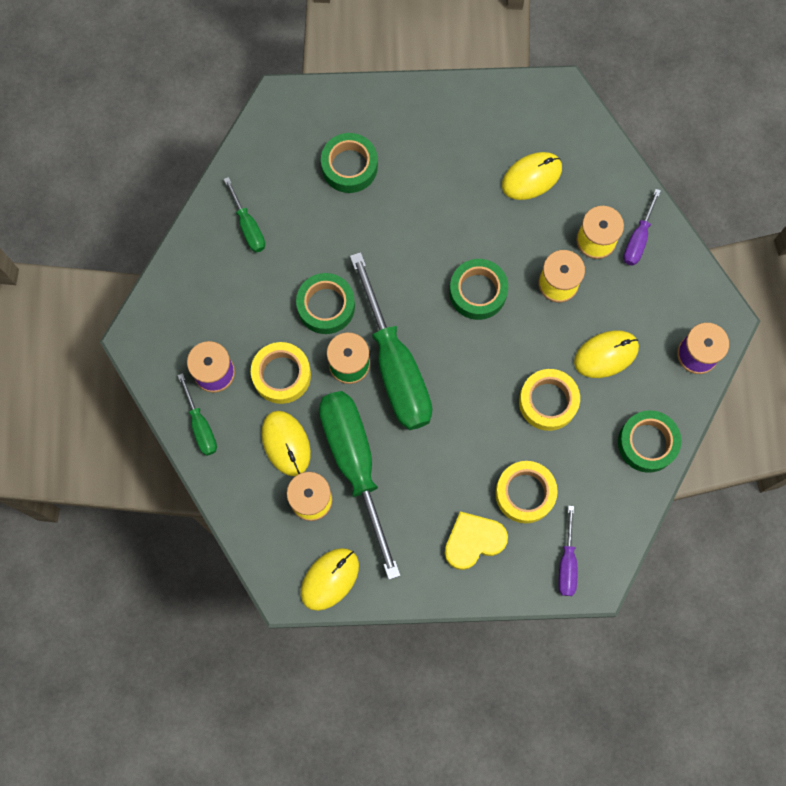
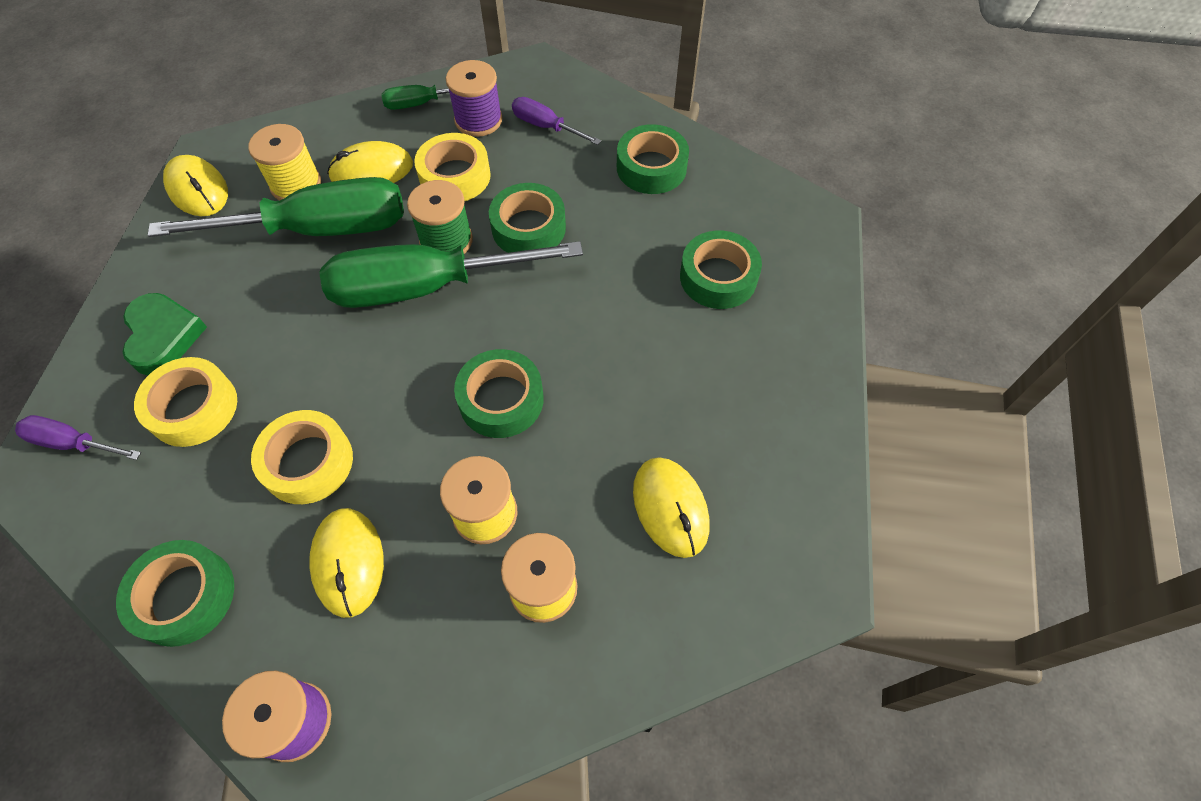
camera: 100 degrees right, 15 degrees down
(248, 226) = (651, 167): green screwdriver -> green tape
(473, 541) = (163, 336): yellow heart -> green heart
(638, 238) = (530, 662): purple screwdriver -> purple screwdriver (546, 127)

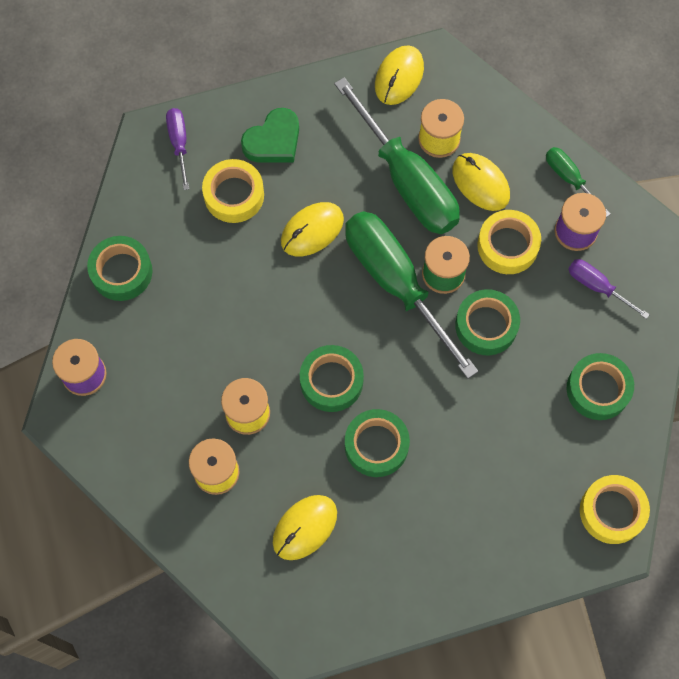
camera: 65 degrees right, 10 degrees up
(308, 462) = (231, 287): yellow tape -> yellow tape (612, 511)
(348, 562) = (180, 349): yellow mouse -> yellow mouse (312, 230)
(546, 127) = (597, 287): purple screwdriver -> purple screwdriver turned 60 degrees counterclockwise
(718, 277) = (512, 486): green tape -> green tape (376, 445)

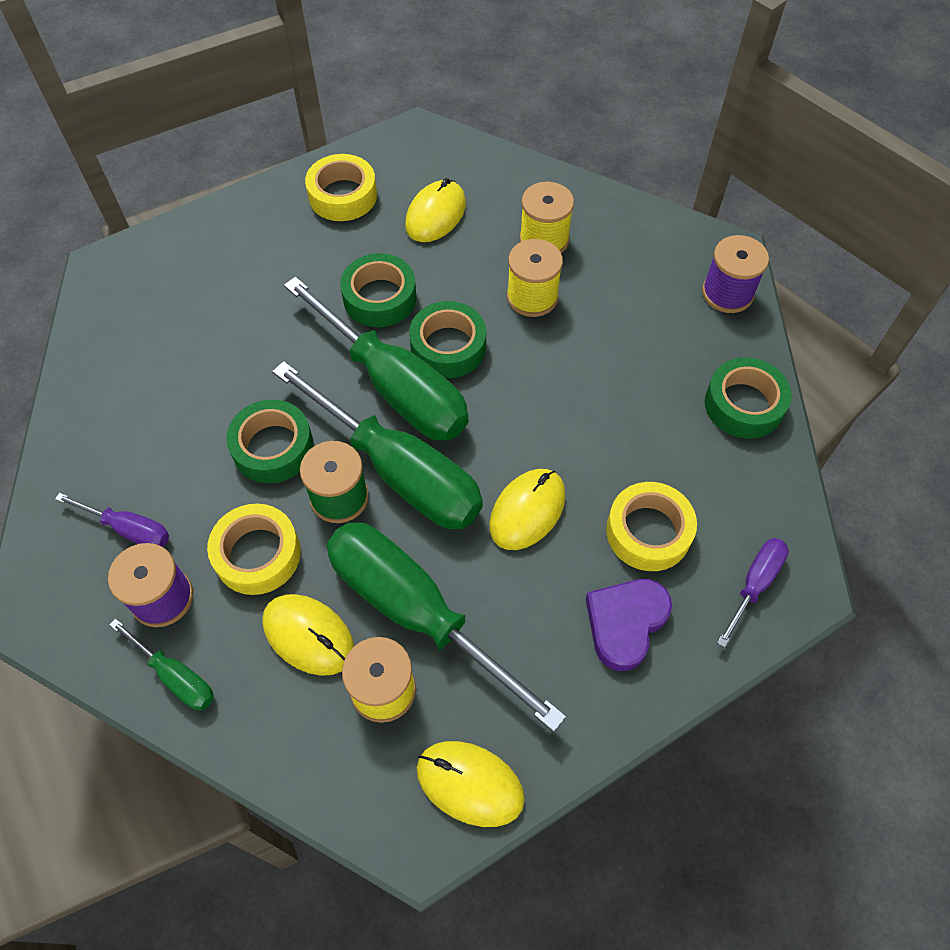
camera: 165 degrees right, 10 degrees down
(179, 144) = (754, 585): purple screwdriver -> purple screwdriver turned 120 degrees counterclockwise
(273, 141) = (625, 623): green heart -> purple heart
(383, 356) = (393, 386): none -> green screwdriver
(399, 77) = (470, 783): yellow mouse -> yellow mouse turned 75 degrees counterclockwise
(598, 389) = (125, 408): green tape -> none
(612, 511) = (106, 294): yellow tape -> yellow tape (343, 195)

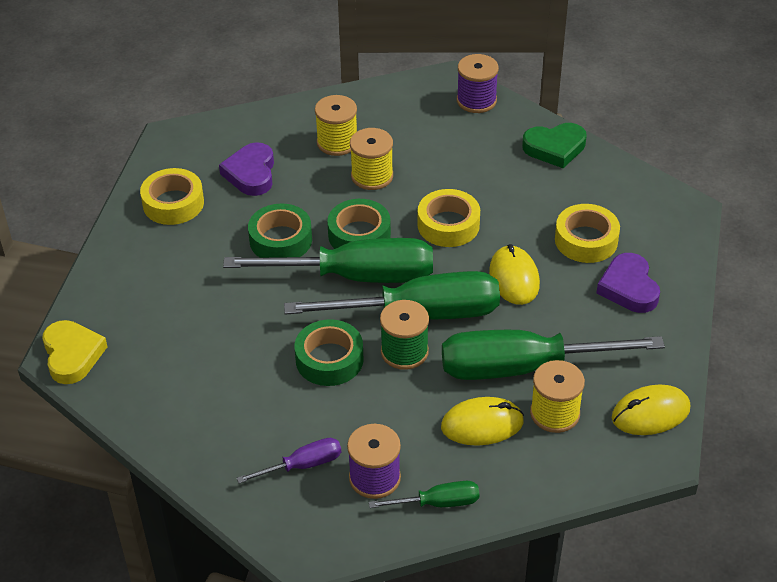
camera: 45 degrees left, 15 degrees down
(109, 272) = (72, 355): none -> yellow heart
(257, 554) = (398, 414): yellow tape -> yellow tape (448, 225)
(435, 214) = (251, 173): yellow mouse -> purple heart
(743, 405) = (555, 148): green tape -> green heart
(754, 585) = (664, 224): purple screwdriver -> none

